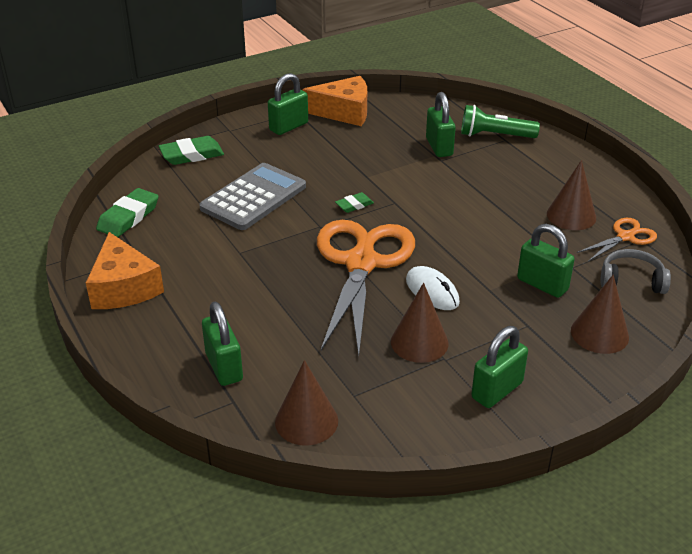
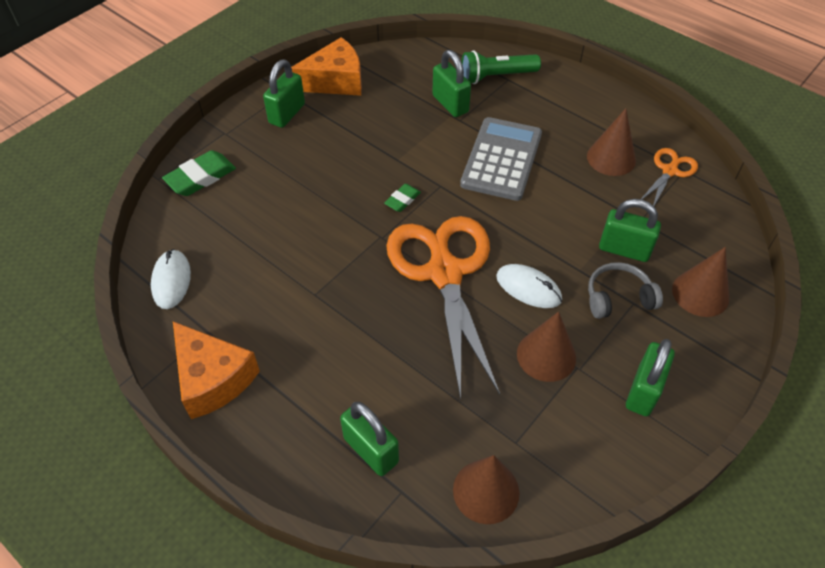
camera: 20 degrees left, 15 degrees up
(128, 217) = (171, 281): green eraser -> white mouse
(253, 197) = (294, 217): grey calculator -> grey calculator (501, 159)
(631, 280) = (698, 221): grey headphones -> grey headphones (618, 298)

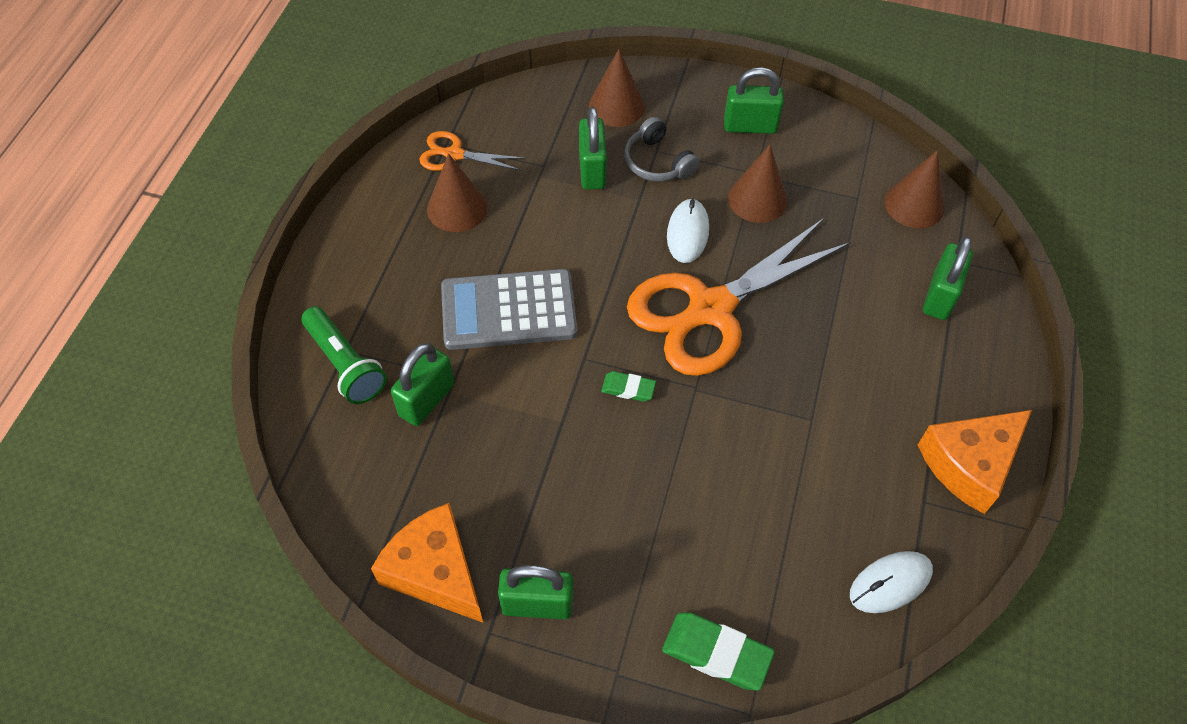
camera: 115 degrees left, 5 degrees up
(213, 378) = (969, 464): orange cheese -> orange cheese turned 150 degrees counterclockwise

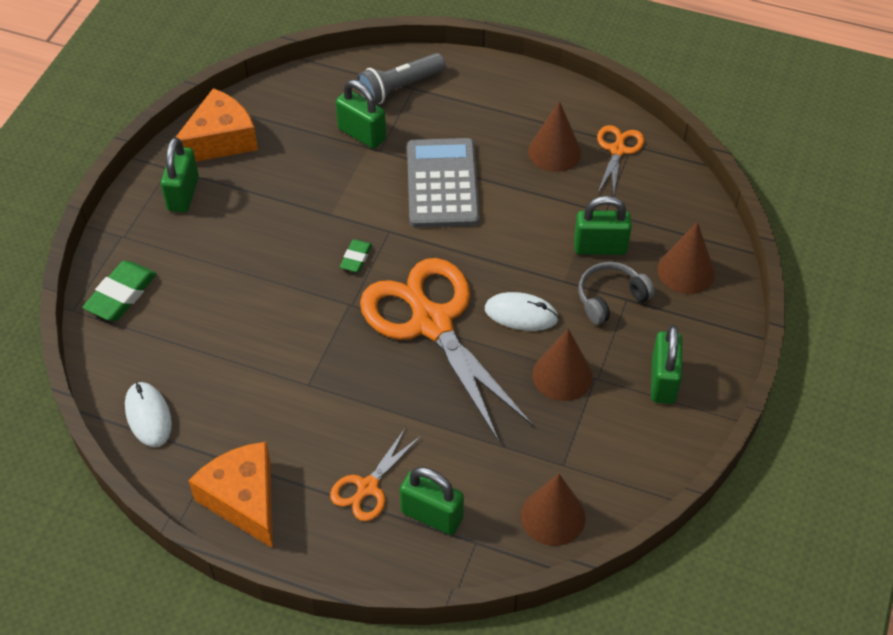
camera: 95 degrees right, 5 degrees down
(345, 364) = (399, 88): green flashlight -> grey flashlight
(924, 352) = (367, 488): none -> orange scissors

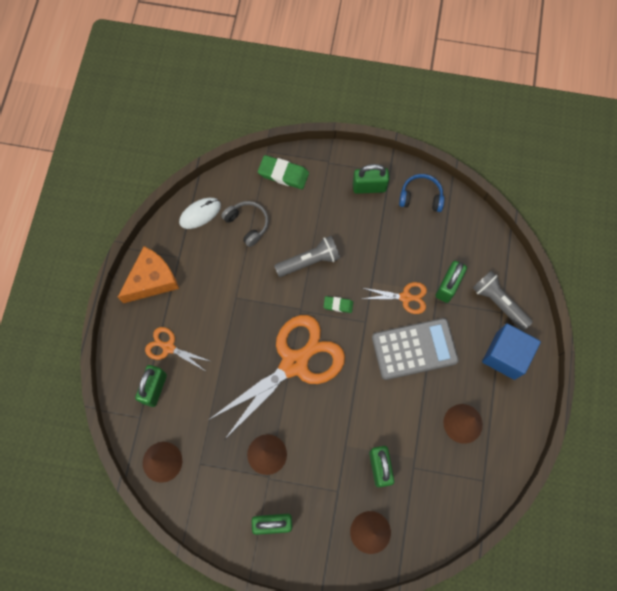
camera: 80 degrees right, 20 degrees up
(220, 140) = (421, 197): orange cheese -> blue headphones
(277, 282) = (309, 261): none -> grey flashlight
(472, 94) = (505, 355): none -> blue cube
(521, 314) = (311, 420): white mouse -> none
(610, 298) = (336, 480): grey headphones -> grey headphones (247, 224)
(617, 150) = (476, 470): orange scissors -> orange scissors (406, 297)

